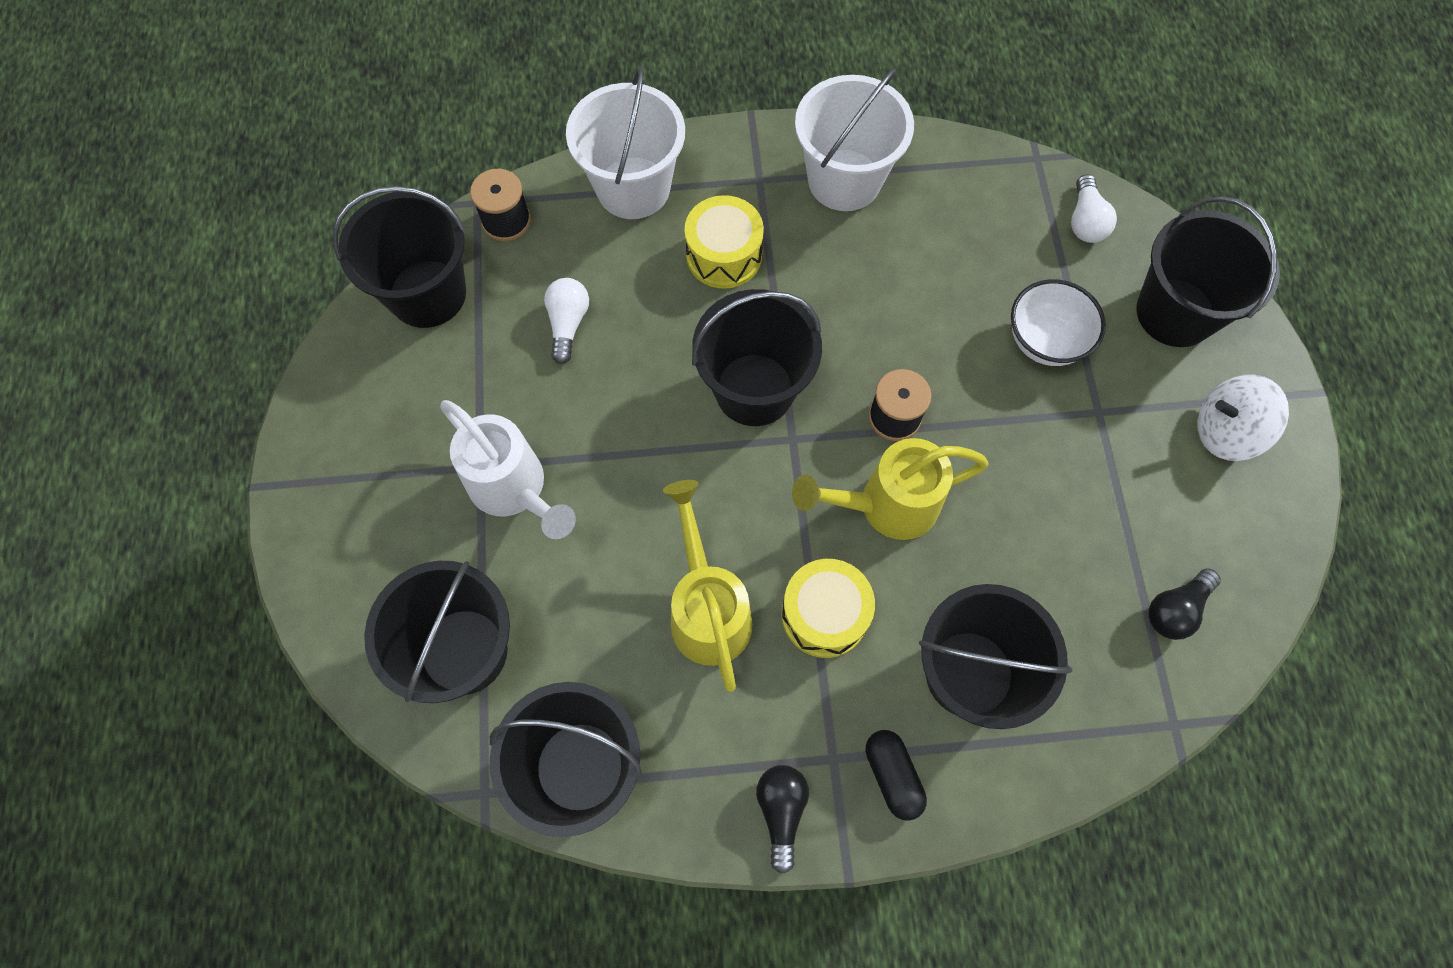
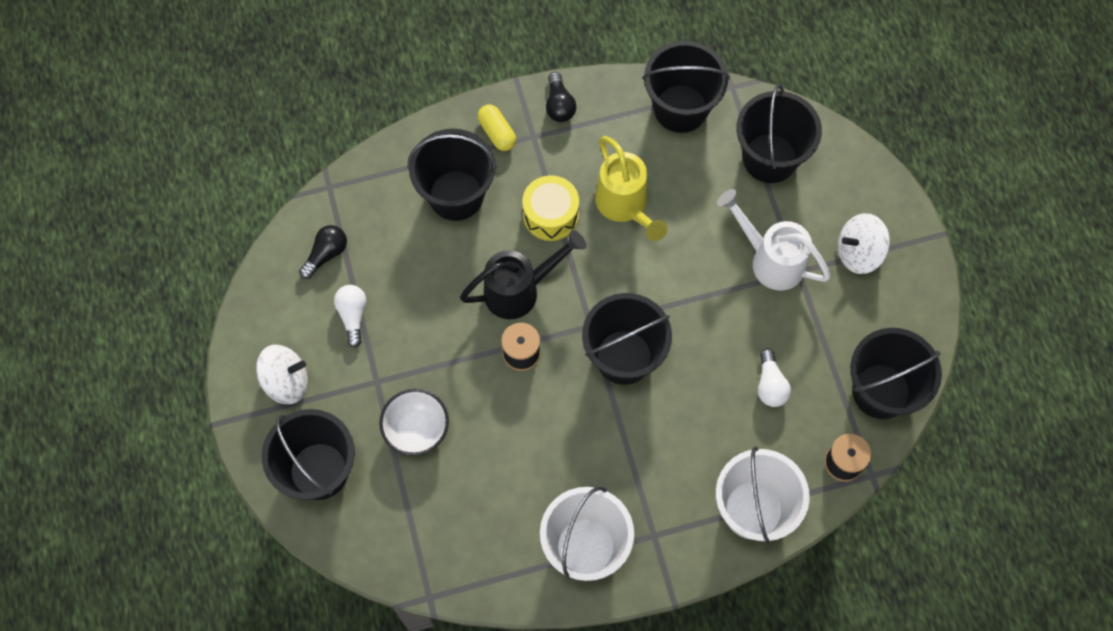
camera: 170 degrees right, 0 degrees up
(385, 479) = (858, 253): none -> white spinning top
(724, 255) = (668, 461): yellow drum -> none
(885, 506) = (520, 290): yellow watering can -> black watering can
(892, 776) = (497, 133): black capsule -> yellow capsule
(1085, 221) = (388, 541): white light bulb -> white light bulb (353, 316)

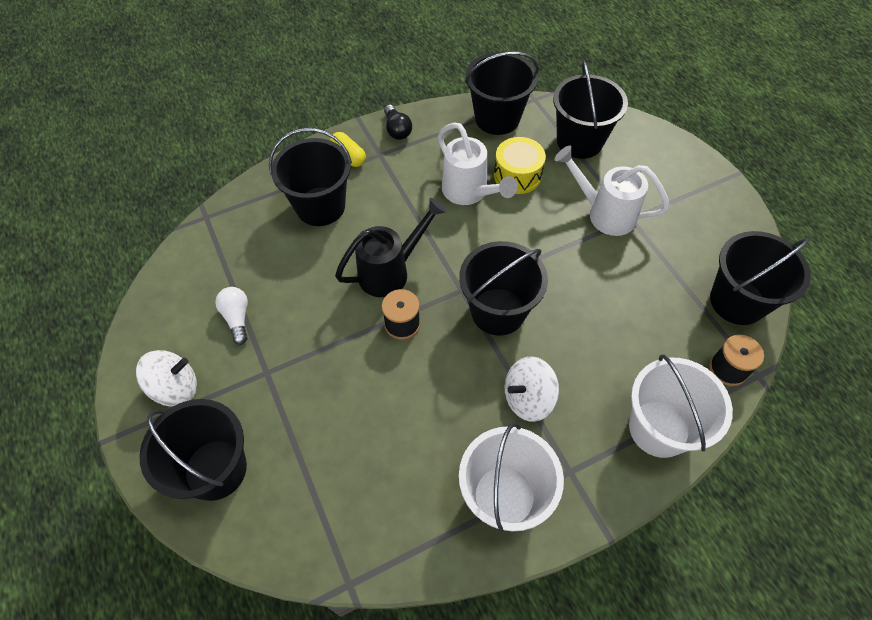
camera: 10 degrees left, 10 degrees down
(326, 254) = (207, 270): black light bulb -> none
(417, 430) = (312, 411): white bowl -> none
(550, 215) = (406, 209): yellow drum -> yellow drum (517, 175)
(625, 206) = (469, 193): yellow watering can -> white watering can
(770, 385) = (637, 313): white light bulb -> none
(858, 253) = (676, 197): white spinning top -> white spinning top (528, 398)

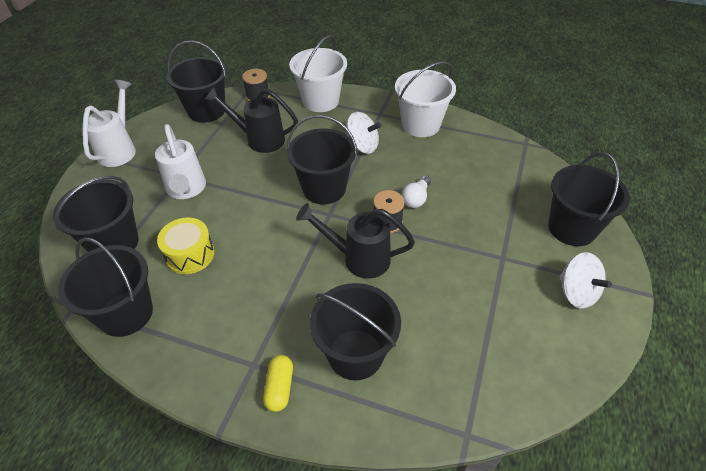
camera: 135 degrees left, 10 degrees down
(176, 388) = (577, 292): white spinning top -> white spinning top turned 150 degrees counterclockwise
(237, 318) = (499, 309): white light bulb -> white light bulb (416, 198)
(397, 130) = (208, 379): black light bulb -> none
(469, 193) = (238, 269): white watering can -> white watering can (119, 149)
(633, 314) = (259, 139): none -> black watering can

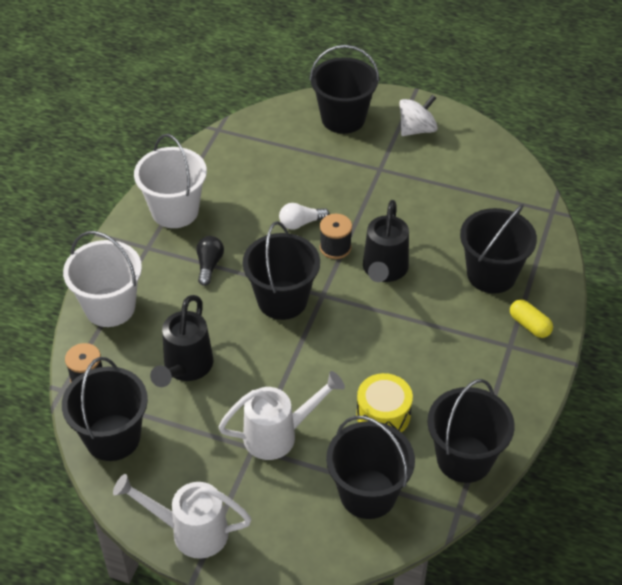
camera: 90 degrees left, 0 degrees up
(279, 388) = (529, 325): yellow capsule -> yellow capsule turned 45 degrees clockwise
(362, 146) = (209, 265): white spinning top -> black light bulb
(416, 198) = (301, 223): white light bulb -> white light bulb turned 135 degrees clockwise

